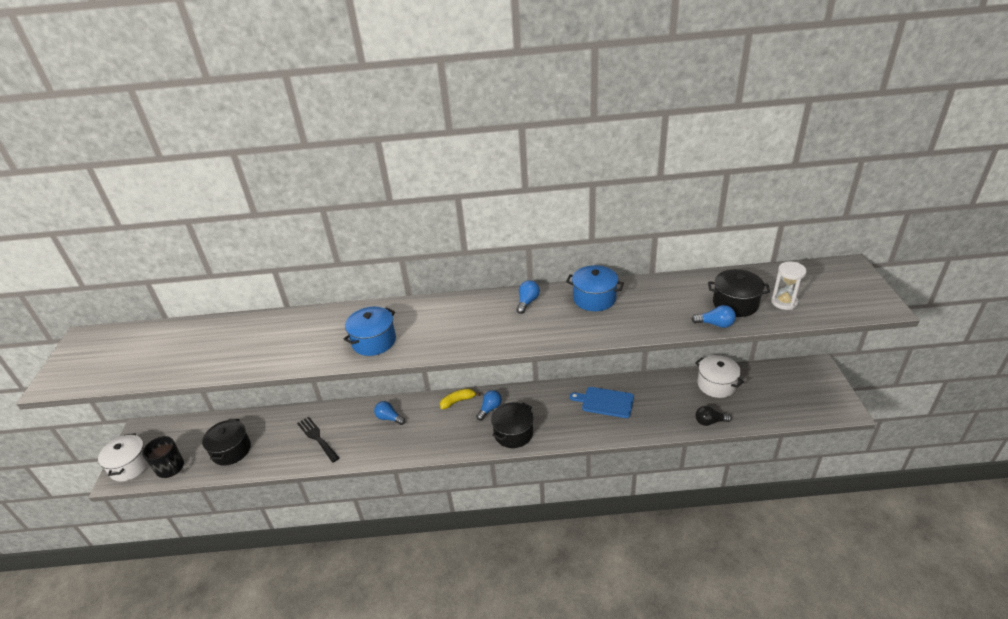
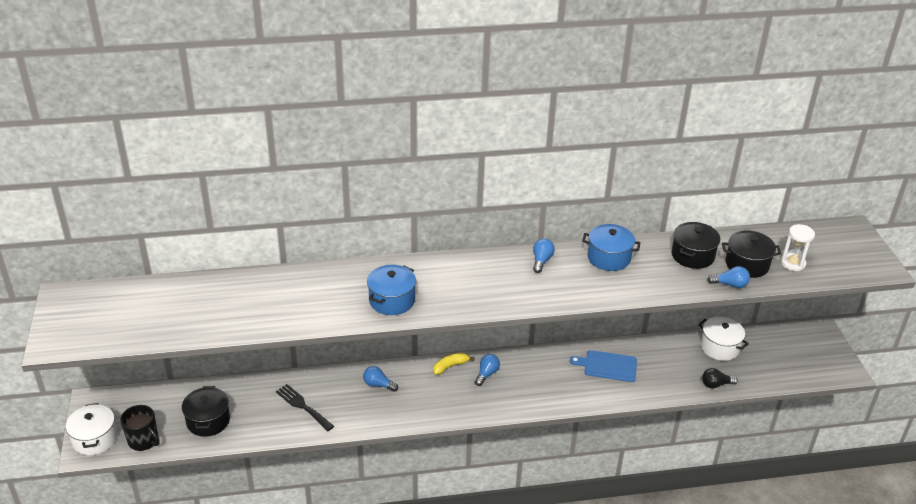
camera: 10 degrees left, 0 degrees up
(513, 433) = (516, 398): black pot -> black pot (692, 255)

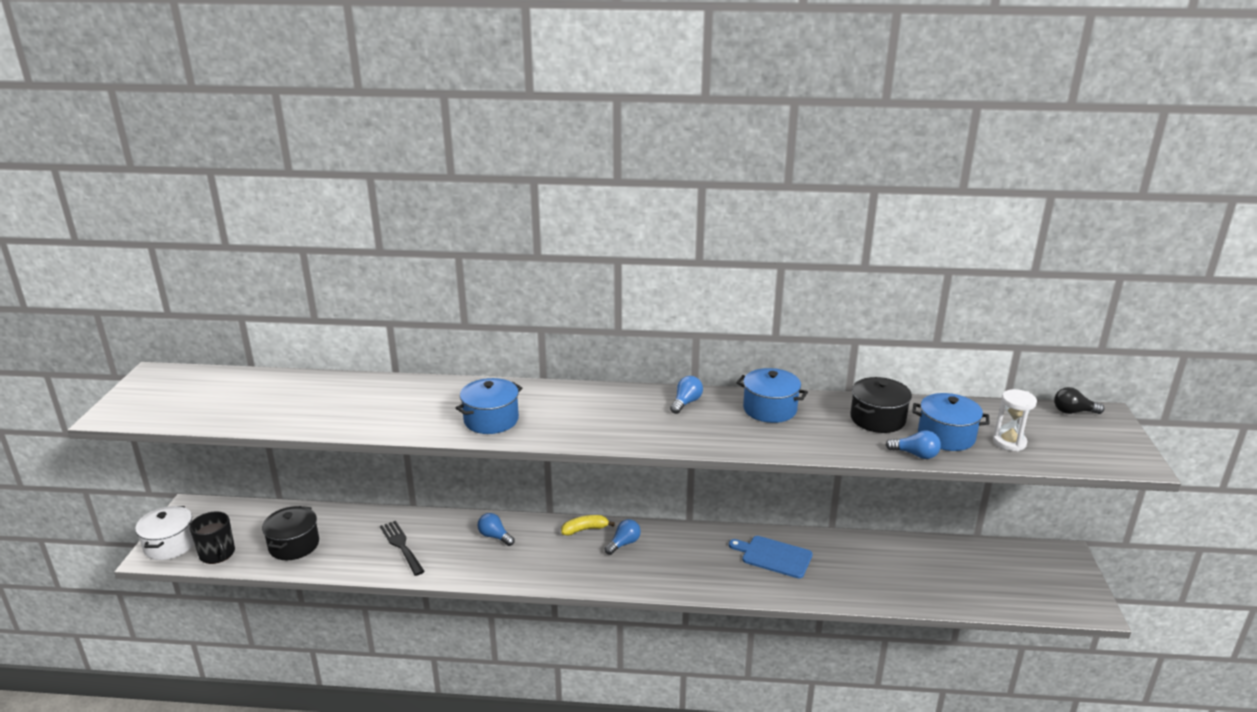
camera: 15 degrees right, 10 degrees down
(716, 384) = (907, 597): black light bulb -> black light bulb (1073, 412)
(719, 347) = (924, 556): white pot -> none
(747, 264) = (946, 436): black pot -> blue pot

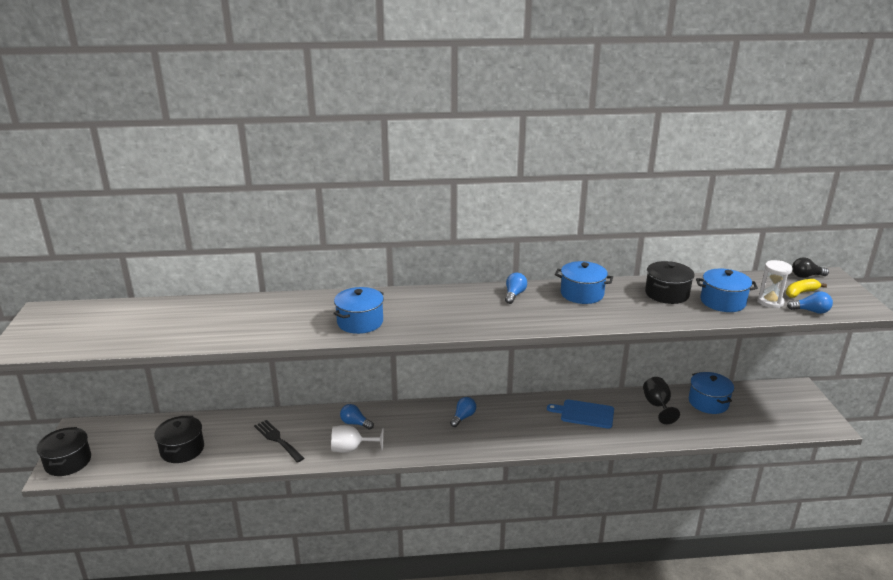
camera: 10 degrees left, 0 degrees up
(170, 544) = (68, 462): white pot -> black pot
(217, 554) = (114, 465): black mug -> none
(482, 567) = (352, 449): none -> white goblet
(585, 529) = (428, 409): yellow banana -> yellow banana (801, 293)
(870, 557) = (657, 406): none -> black goblet
(915, 454) = (706, 317): blue light bulb -> blue light bulb (811, 311)
(938, 559) = (708, 402): none -> blue pot

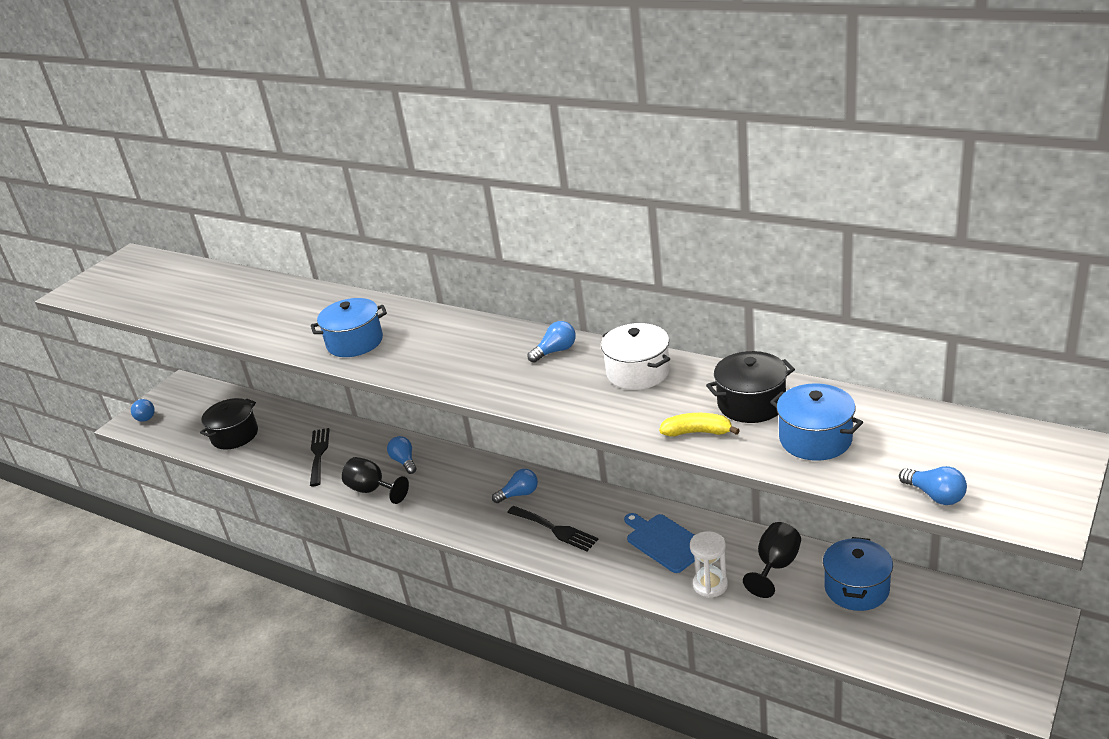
camera: 40 degrees right, 5 degrees up
(68, 462) = (145, 416): black pot -> blue light bulb
(352, 449) = (372, 490): white goblet -> black goblet
(511, 429) = (555, 529): none -> black fork
(582, 294) = (638, 372): blue pot -> white pot
(770, 302) = (890, 461): white hourglass -> white hourglass (710, 585)
(801, 293) = (966, 461): yellow banana -> yellow banana (697, 432)
(806, 276) = (1021, 435): black light bulb -> none

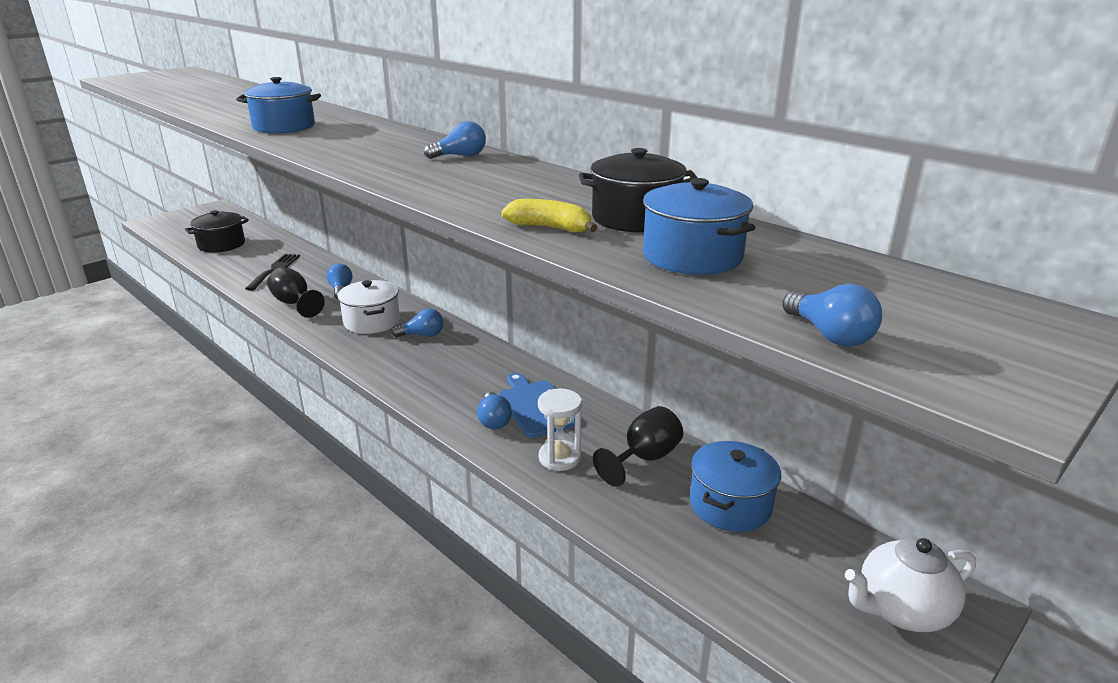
camera: 10 degrees right, 5 degrees down
(145, 416) = (168, 220): blue light bulb -> blue light bulb (494, 420)
(555, 529) = (434, 370): black fork -> none
(638, 372) = (529, 180): white pot -> white pot (372, 322)
(999, 636) = (901, 610): none -> white teapot

